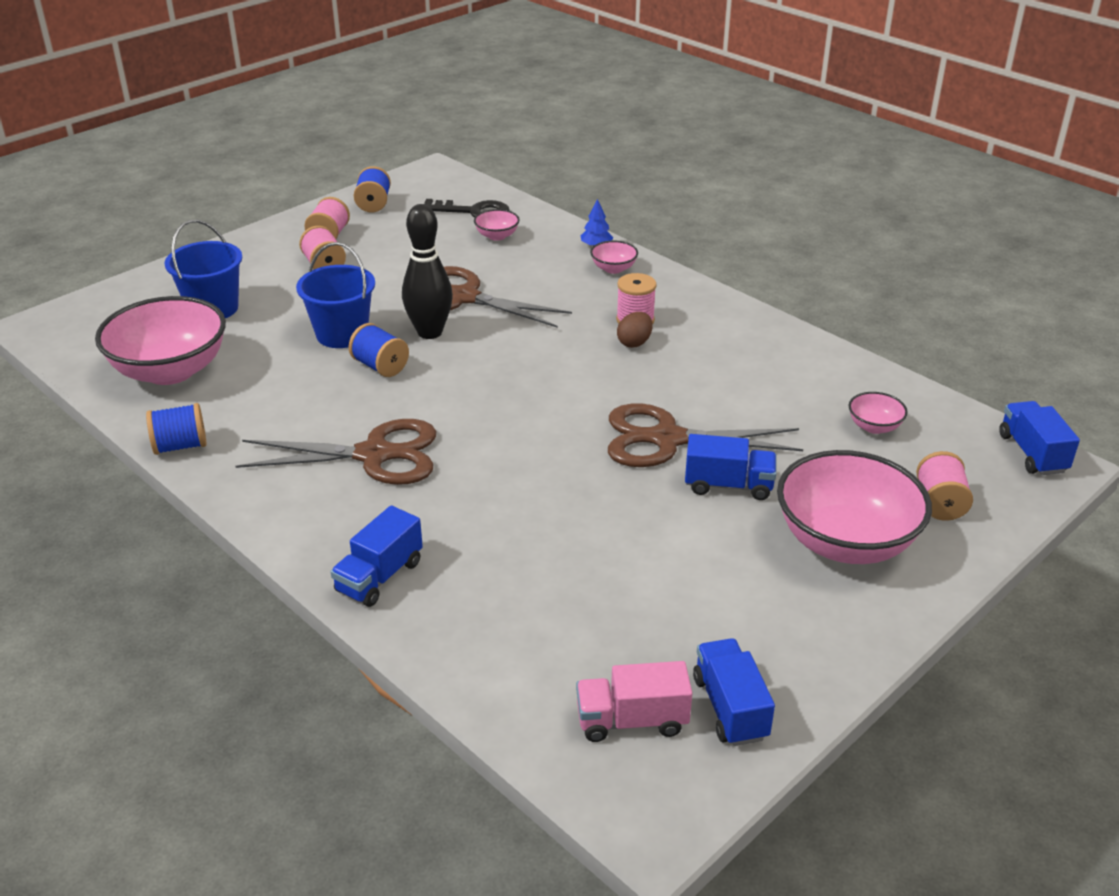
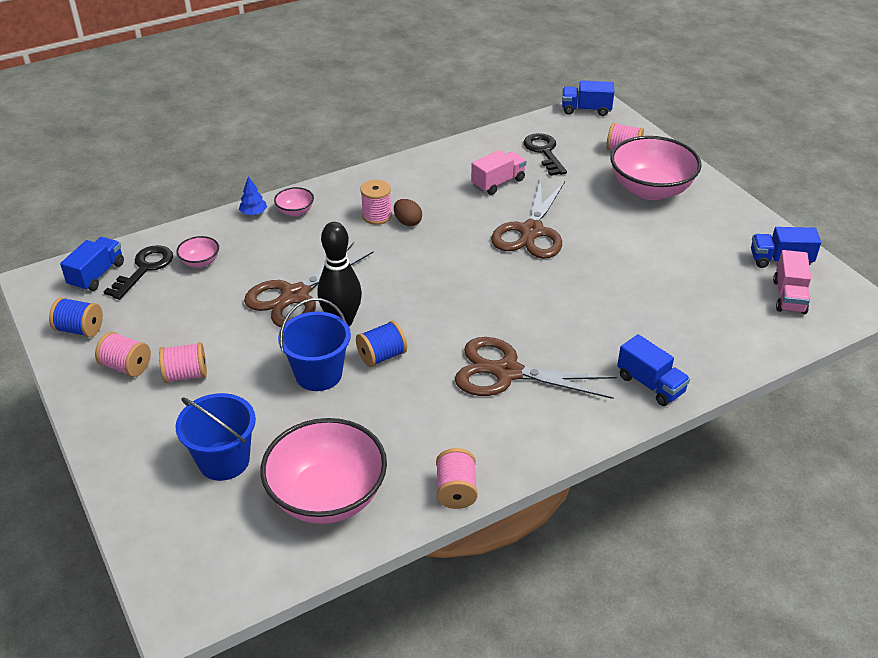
camera: 75 degrees left, 5 degrees up
(180, 446) = (456, 491): blue spool -> pink spool
(375, 455) = (506, 372): brown scissors -> brown scissors turned 90 degrees counterclockwise
(728, 485) = (587, 218): blue truck -> blue truck (97, 275)
(765, 397) = (498, 183): none -> pink truck
(874, 427) = (544, 152): pink bowl -> black key

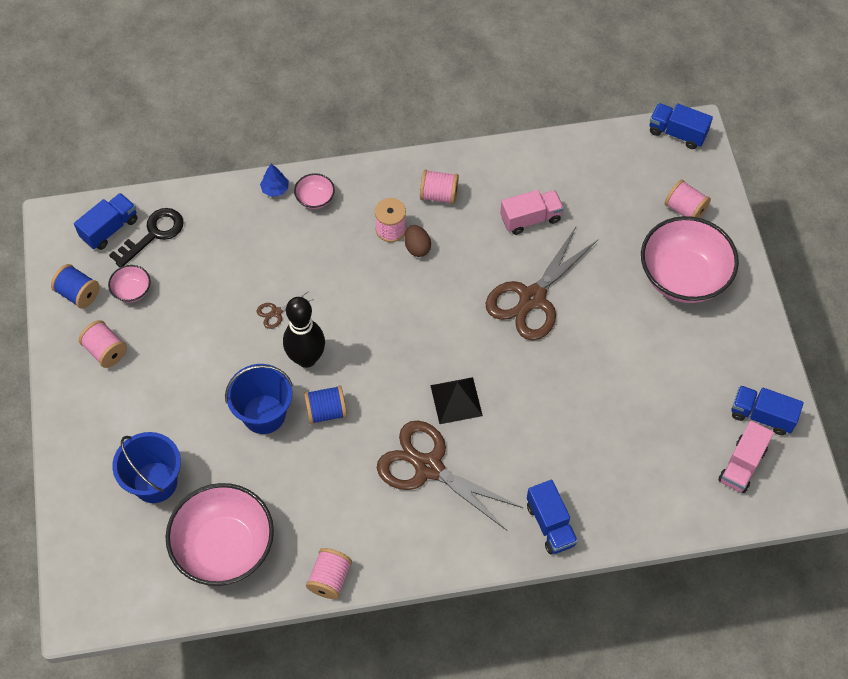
camera: 20 degrees right, 20 degrees up
(186, 375) = (152, 377): pink spool -> pink spool (439, 195)
(200, 262) = (205, 241): pink bowl -> pink bowl (132, 291)
(295, 296) = (276, 312): brown scissors -> brown scissors, size x0.41
(504, 316) = (456, 400): none -> black pyramid
(544, 152) = (599, 187): black key -> none

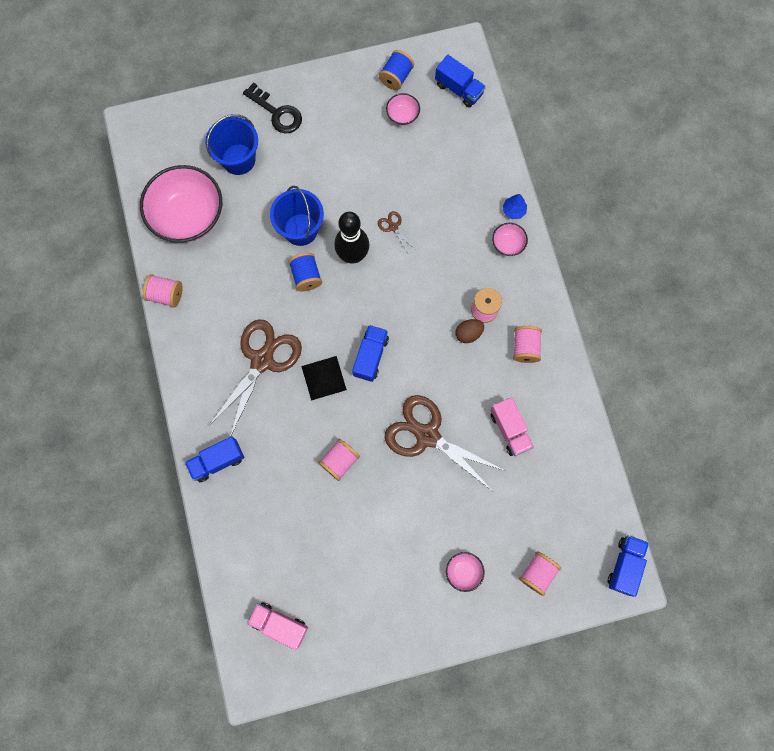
camera: 85 degrees right, 15 degrees up
(106, 351) = (347, 106): pink spool -> pink spool (339, 461)
(153, 234) = (457, 122): black key -> black key (277, 113)
(683, 277) = (463, 571): pink bowl -> pink bowl, size x0.44
(762, 416) = (328, 643): blue truck -> blue truck (370, 356)

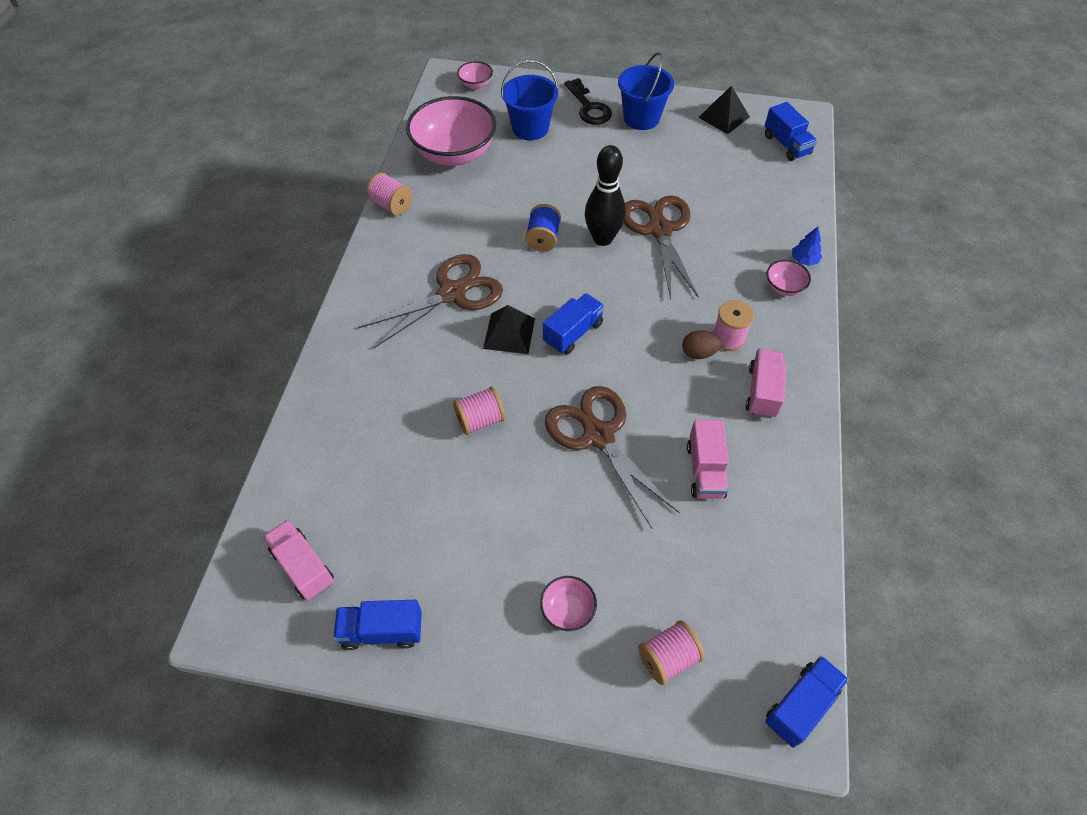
camera: 25 degrees right, 20 degrees down
(217, 461) = (345, 365): blue truck -> blue truck (382, 630)
(300, 229) = (559, 200): blue bucket -> blue bucket (641, 118)
(393, 227) = (659, 230): brown scissors -> brown scissors, size x2.44
(396, 77) = (724, 117): blue spool -> black pyramid
(402, 115) = (716, 146): pink bowl -> pink bowl (476, 84)
(525, 347) = (762, 392): pink spool -> pink truck

